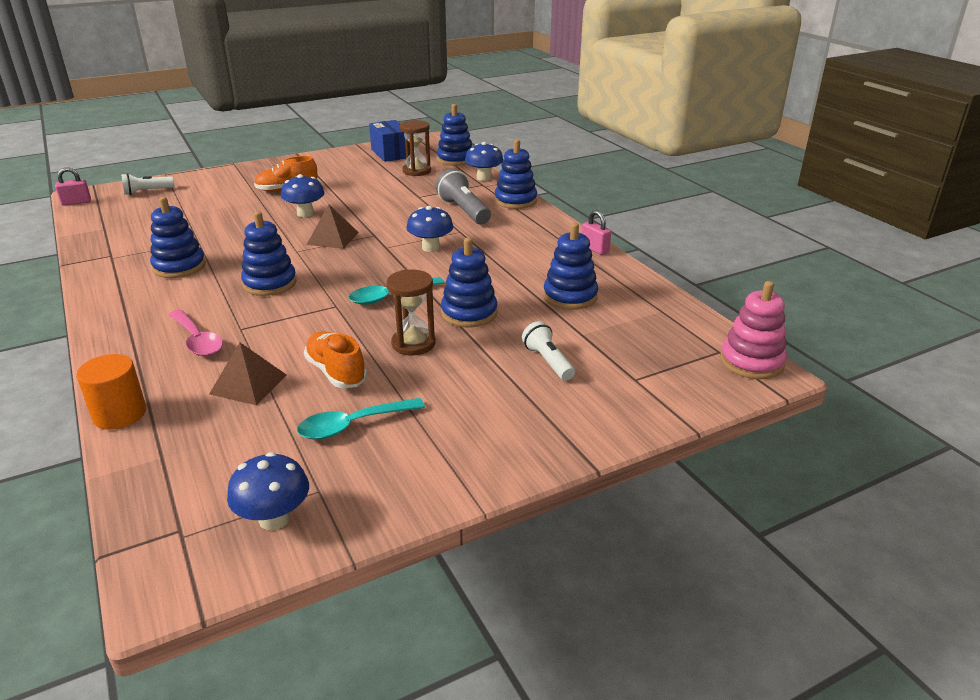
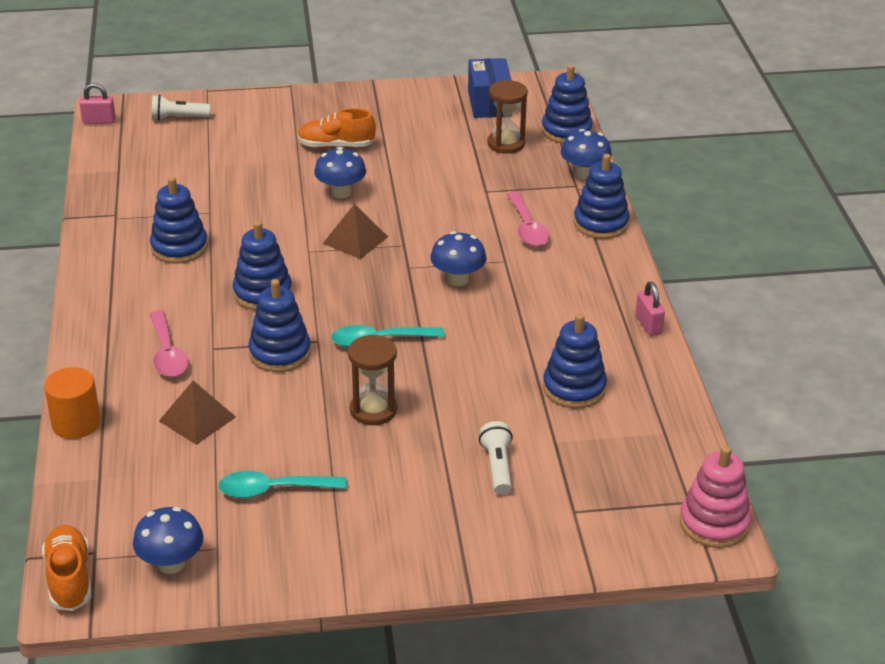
camera: 20 degrees right, 5 degrees up
(336, 372) = (283, 426): orange shoe -> orange shoe (69, 579)
(464, 211) = (527, 227): grey flashlight -> pink spoon
(469, 313) = (451, 384): blue stacking toy -> blue stacking toy (280, 353)

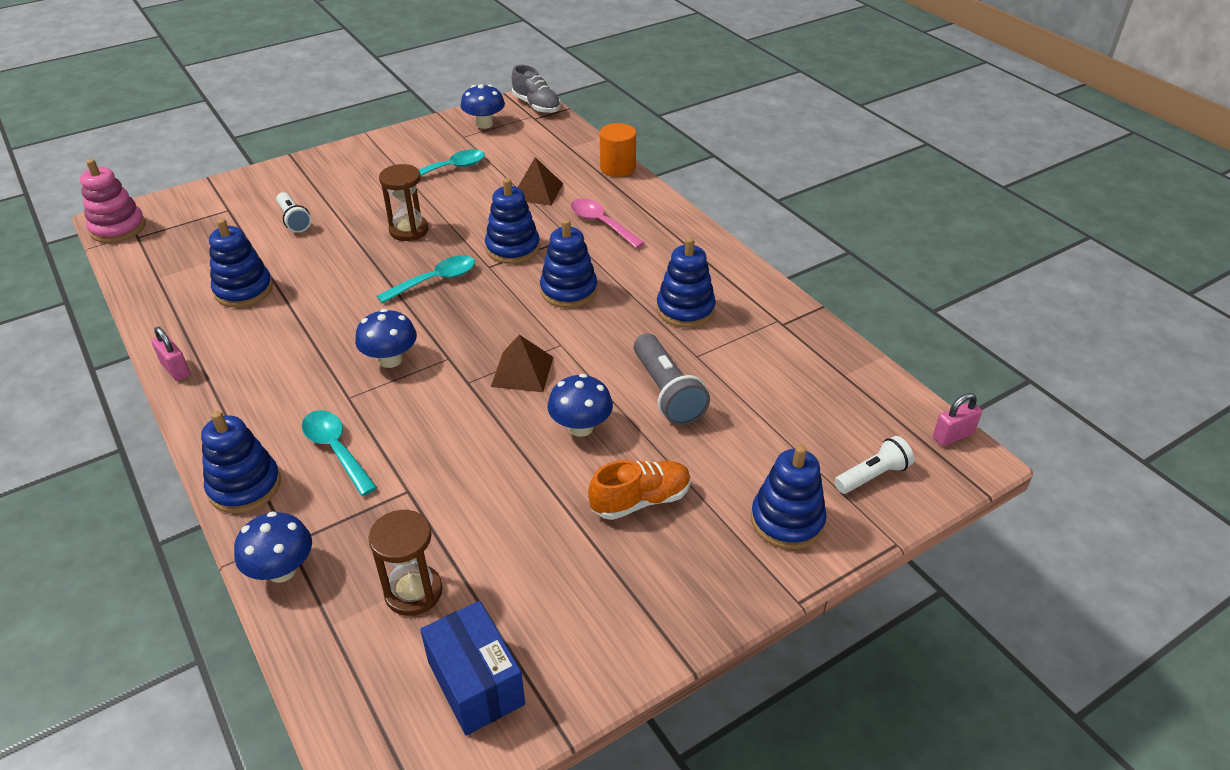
camera: 155 degrees right, 5 degrees up
(69, 579) = (536, 106): orange shoe -> grey shoe
(258, 195) = (667, 392): none -> grey flashlight
(527, 227) = (336, 450): pink spoon -> turquoise spoon
(566, 131) = (328, 659): blue stacking toy -> blue stacking toy (787, 521)

